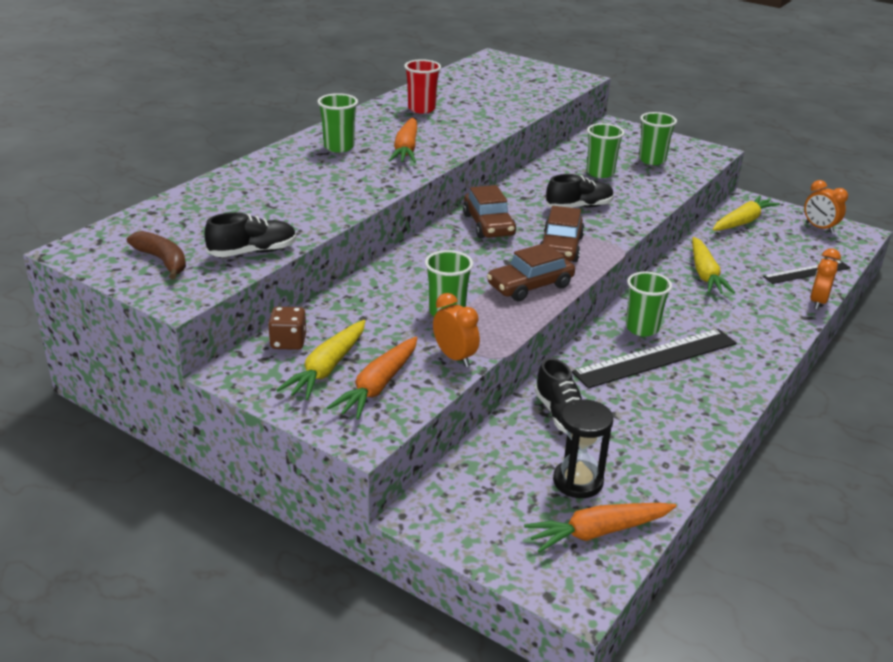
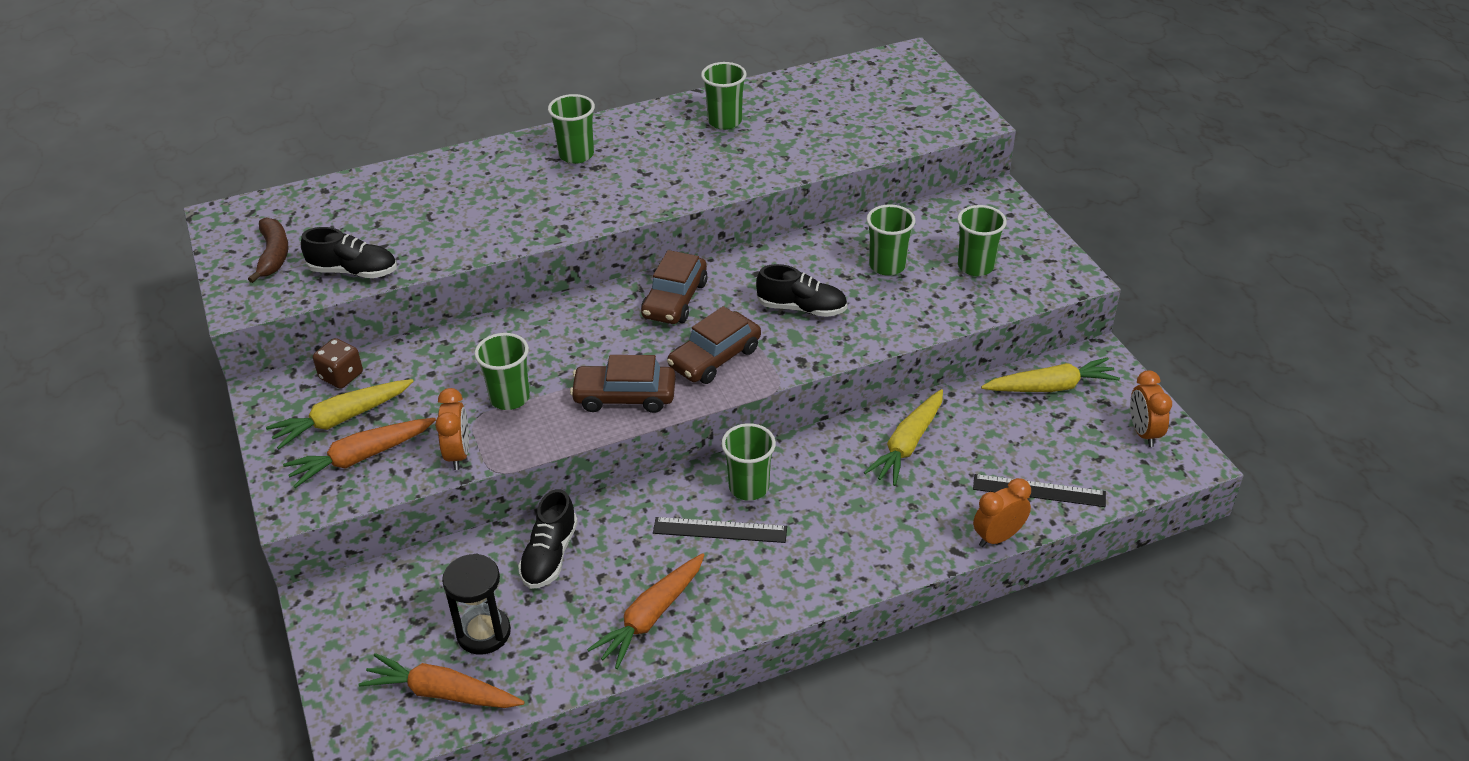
camera: 35 degrees right, 10 degrees up
(406, 149) = (639, 179): orange carrot -> orange carrot (651, 616)
(421, 109) = (724, 121): red cup -> green cup
(656, 358) = (720, 530): black ruler -> black ruler, size x0.61

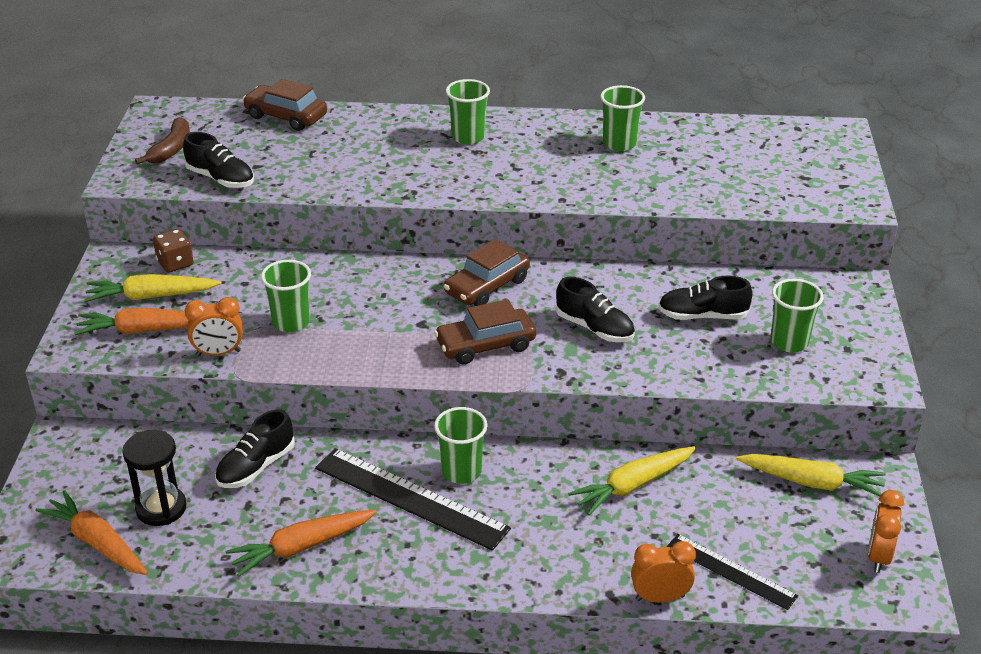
camera: 25 degrees right, 5 degrees down
(458, 454) = (218, 353): orange clock -> orange clock turned 60 degrees clockwise
(624, 396) = (385, 352): brown car -> brown car (286, 116)
(720, 530) = (410, 498): black ruler -> black ruler, size x1.64
(887, 266) = (702, 316): green cup -> black shoe

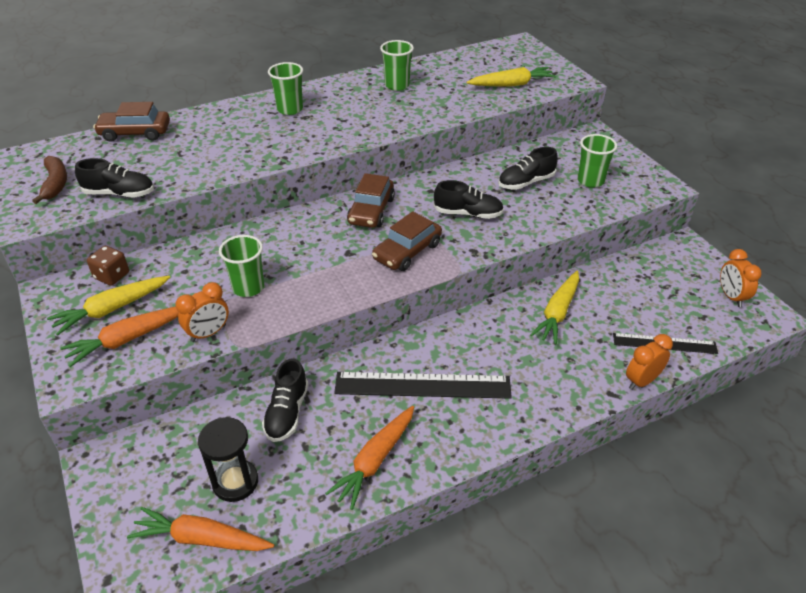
camera: 30 degrees left, 5 degrees up
(461, 471) = (441, 350): green cup -> none
(811, 482) = (654, 266): yellow carrot -> yellow carrot (511, 85)

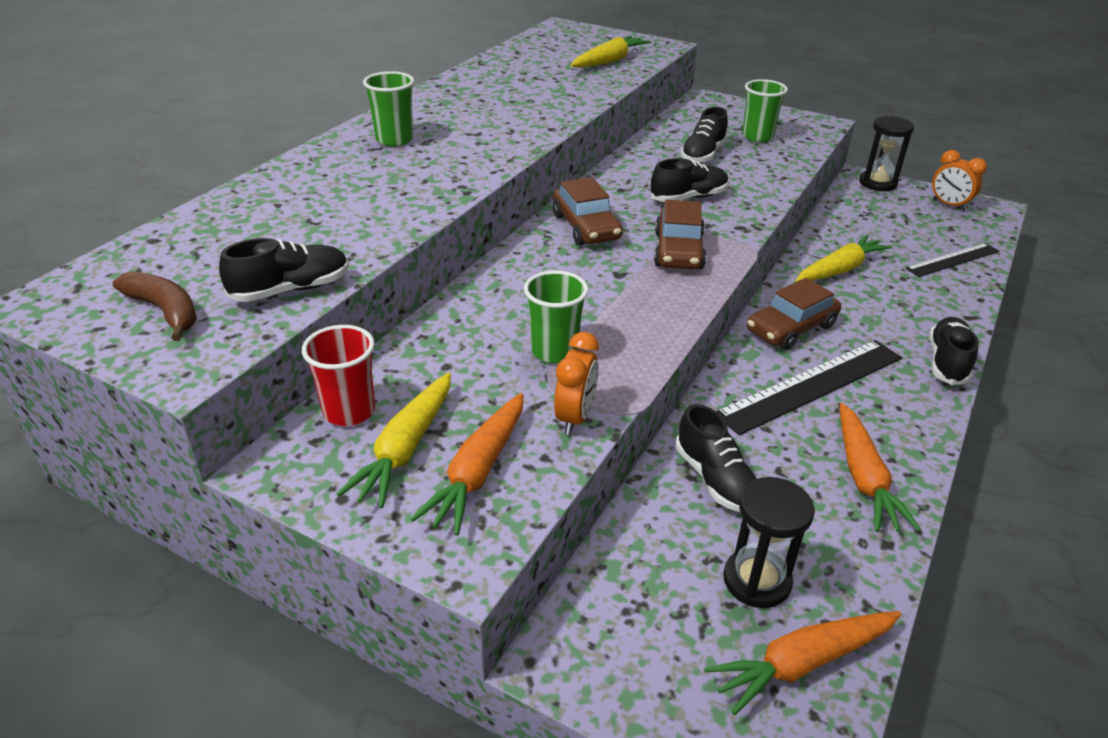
camera: 35 degrees left, 5 degrees down
(112, 276) = (349, 411): brown dice -> red cup
(135, 133) = (208, 218): brown car -> brown car (791, 328)
(397, 85) = (489, 88): green cup -> none
(542, 417) = (947, 362): none -> black shoe
(557, 312) = (839, 270): yellow carrot -> yellow carrot turned 120 degrees counterclockwise
(641, 381) = (977, 296): orange clock -> none
(691, 254) = (877, 183): none -> black hourglass

